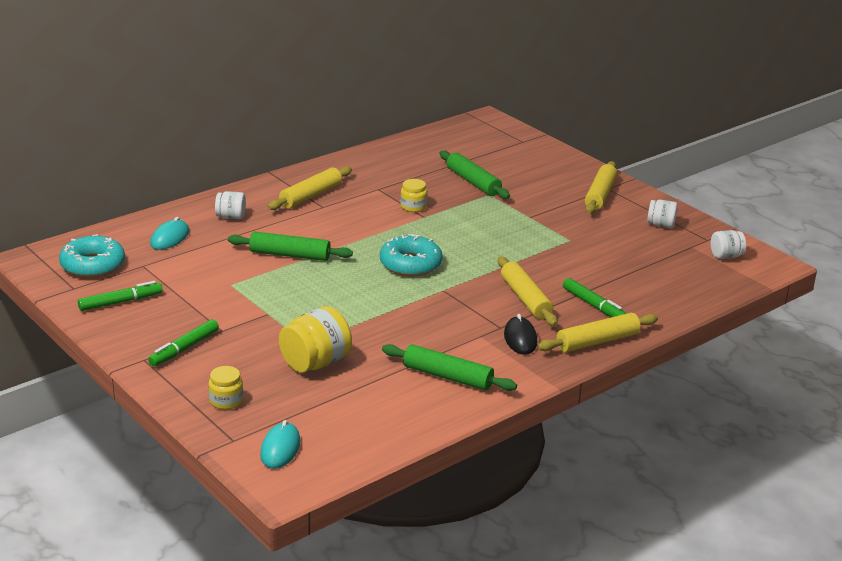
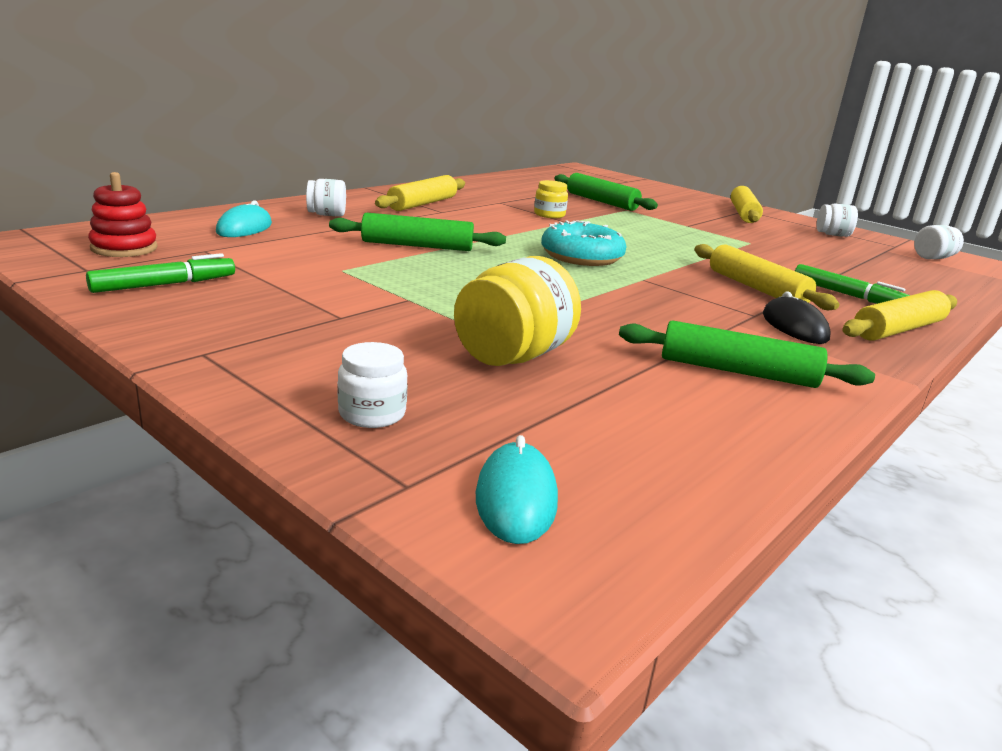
camera: 10 degrees left, 5 degrees down
(92, 265) = (124, 248): turquoise donut -> red stacking toy
(184, 348) = (277, 339): green marker -> none
(226, 401) = (372, 414): yellow jar -> white jar

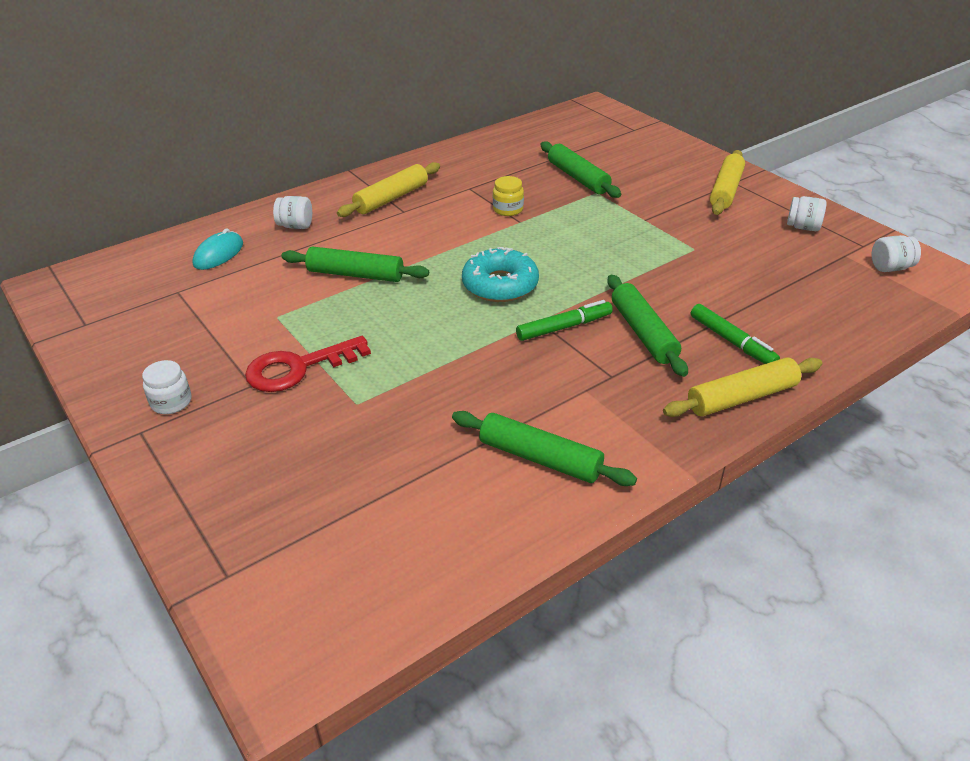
camera: 15 degrees right, 15 degrees up
(124, 248) = (118, 292): red stacking toy -> none
(164, 285) = (135, 344): green marker -> green marker (564, 327)
(372, 414) = (232, 503): white jar -> white jar (171, 402)
(392, 305) = (298, 368): none -> red key
(513, 356) = (363, 436): yellow jar -> none
(516, 498) = (291, 592): turquoise mouse -> none
(756, 288) = (643, 333): yellow rolling pin -> green rolling pin
(794, 326) = (638, 394): black mouse -> none

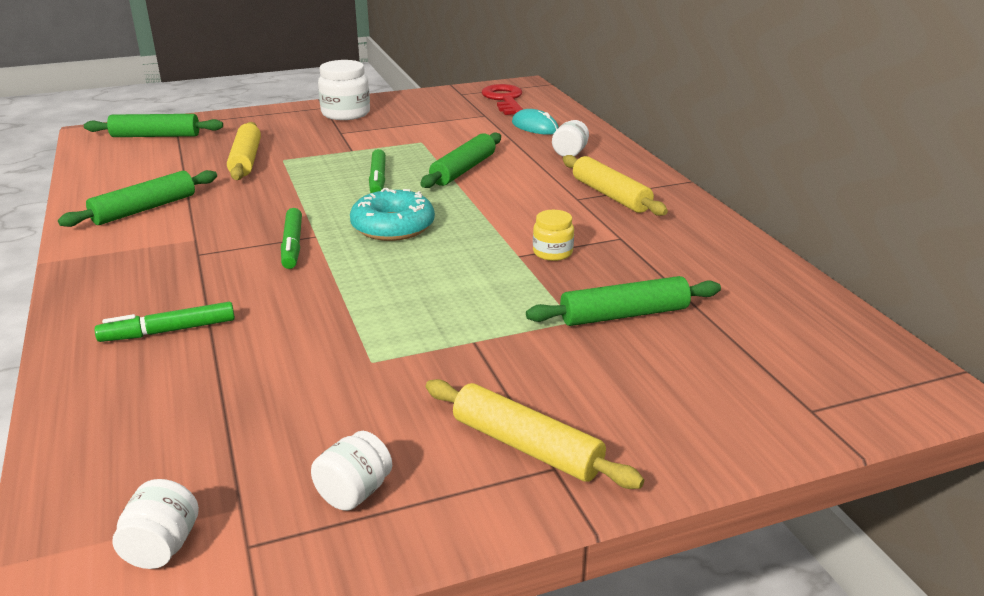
camera: 105 degrees right, 10 degrees down
(171, 402) = (346, 113): white jar -> white jar, size x1.73
(298, 368) = (345, 145): red key -> red key (504, 99)
(396, 319) = (378, 179): none -> green marker
(643, 333) = (240, 283): green rolling pin -> green rolling pin (156, 136)
(741, 397) = (87, 311): yellow rolling pin -> yellow rolling pin (246, 160)

